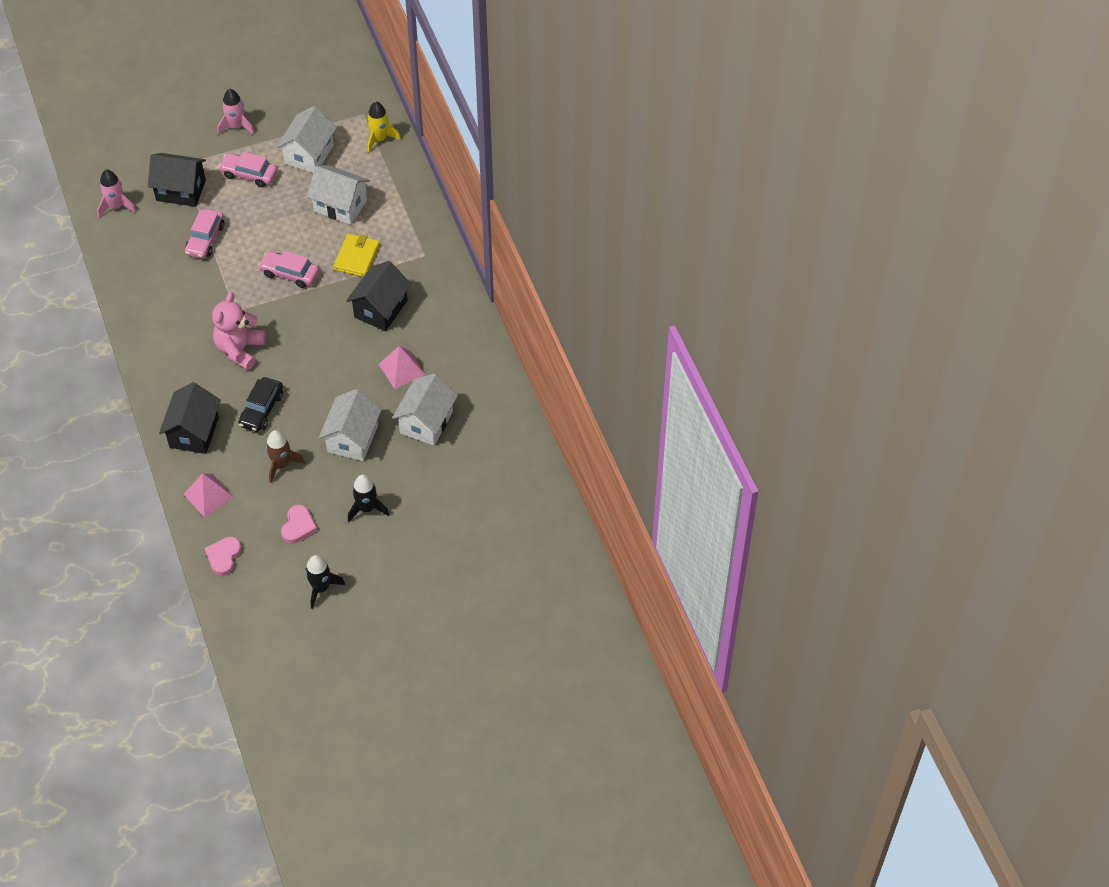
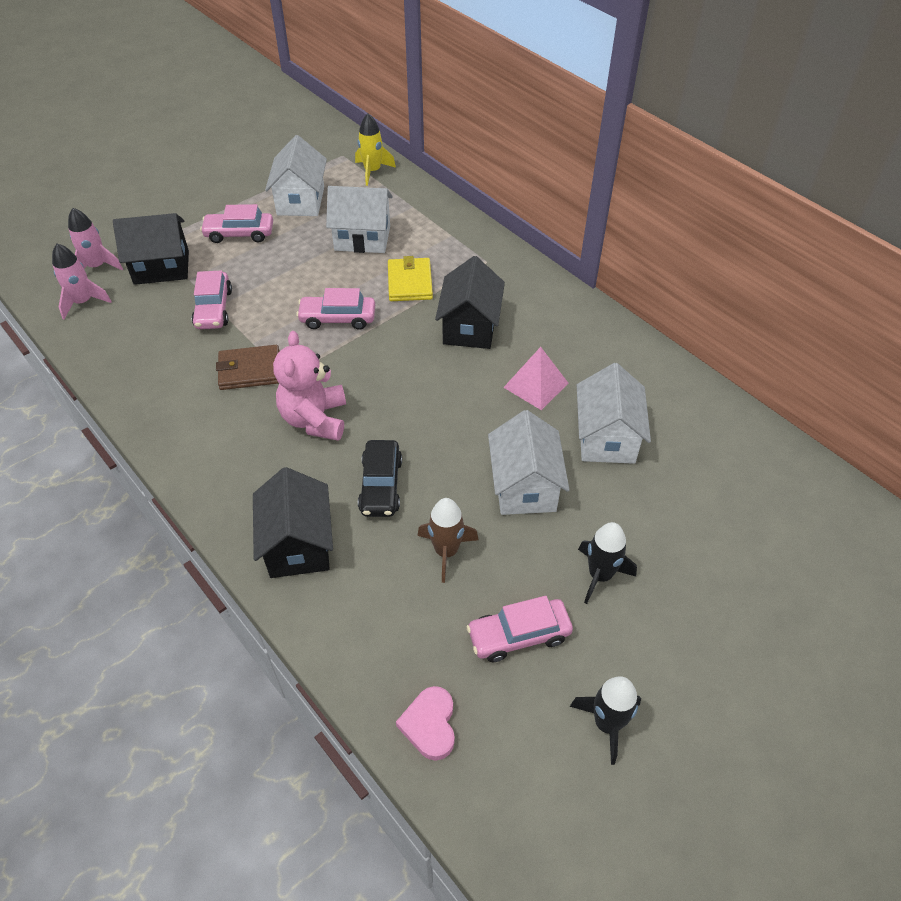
camera: 20 degrees left, 5 degrees down
(208, 495) = (360, 632): pink pyramid -> none
(211, 298) = (249, 370): none -> brown wallet
(236, 126) = (204, 194): pink rocket -> pink rocket (97, 266)
(298, 526) = (519, 635): pink heart -> pink car

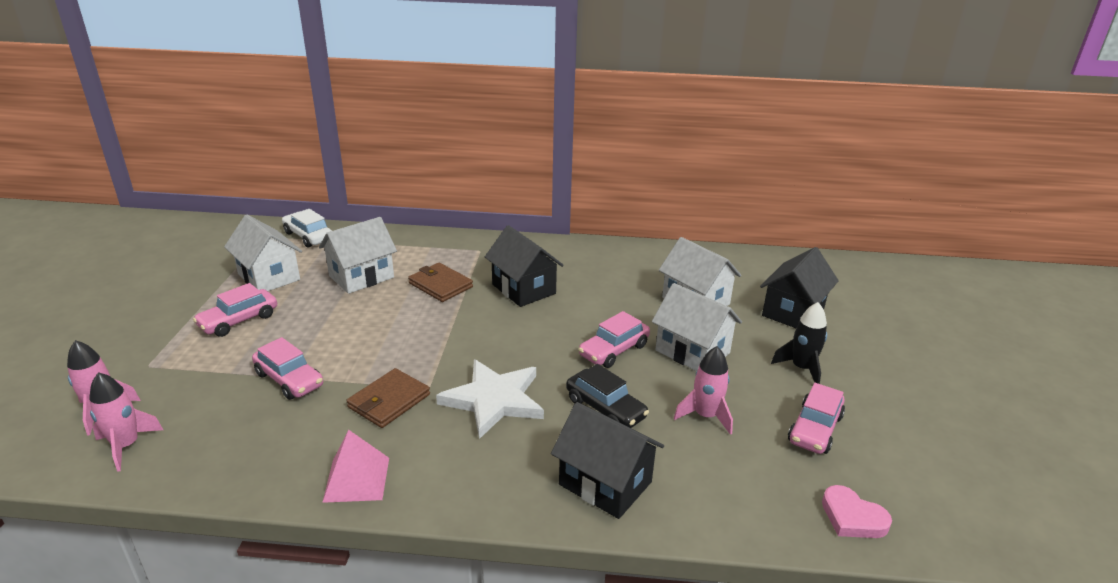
camera: 45 degrees left, 20 degrees down
(161, 267) = (186, 378): black house -> black house (793, 312)
(315, 419) = (494, 400): pink teddy bear -> white star
(337, 318) = (416, 331): pink car -> pink car (613, 350)
(372, 171) = (308, 236): yellow rocket -> white car
(410, 282) = (440, 285): yellow wallet -> brown wallet
(446, 551) = (705, 416): brown rocket -> pink rocket
(536, 385) = (614, 297): pink pyramid -> pink pyramid (357, 479)
(607, 724) = (923, 437): black rocket -> none

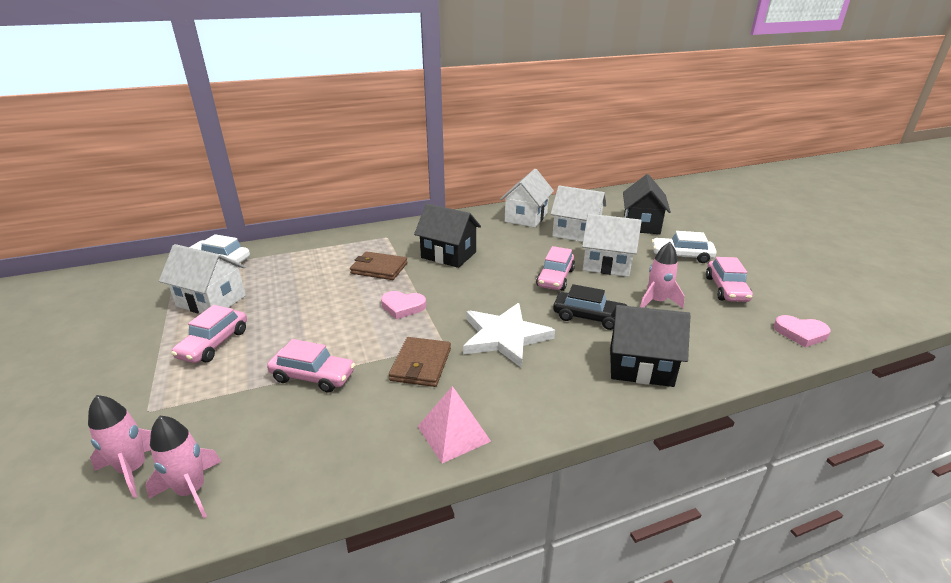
camera: 25 degrees left, 0 degrees up
(361, 277) = (303, 279): white house -> white house (526, 217)
(426, 335) = (403, 307): none -> pink heart
(801, 368) = (681, 256): black rocket -> white car

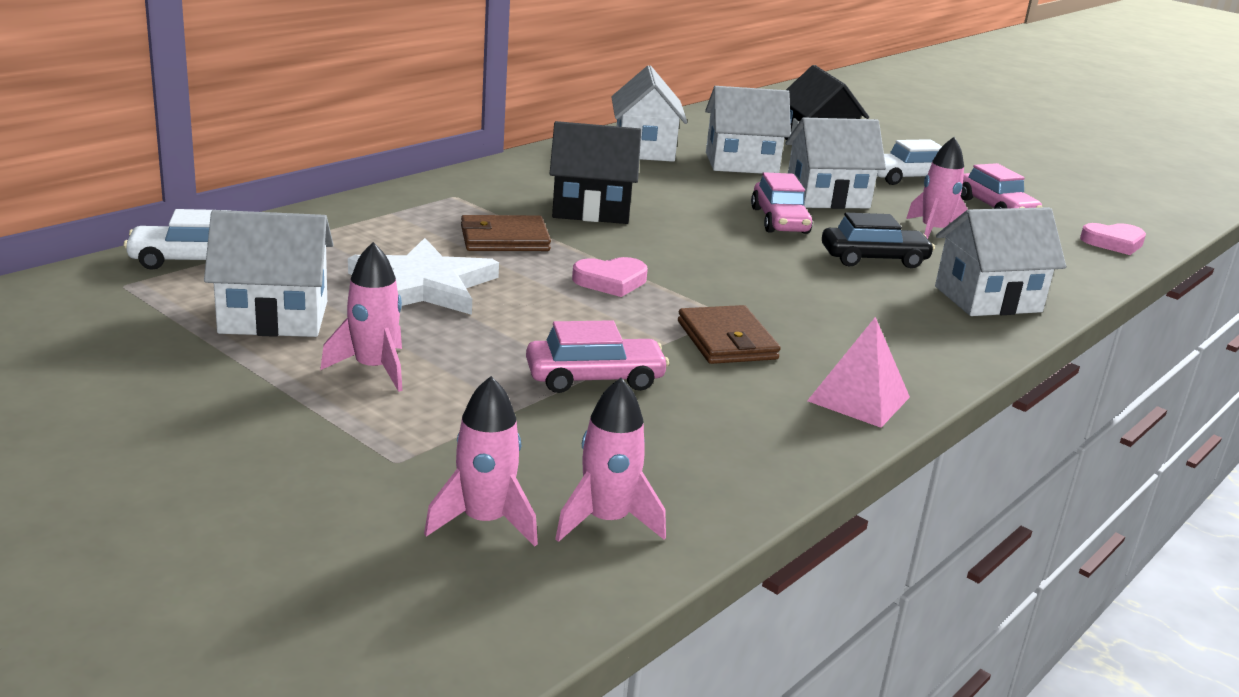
camera: 30 degrees left, 5 degrees down
(214, 344) = (373, 369): pink car -> pink rocket
(504, 337) = (796, 294): white star -> white star (423, 285)
(640, 366) = (988, 299): black house -> white house

